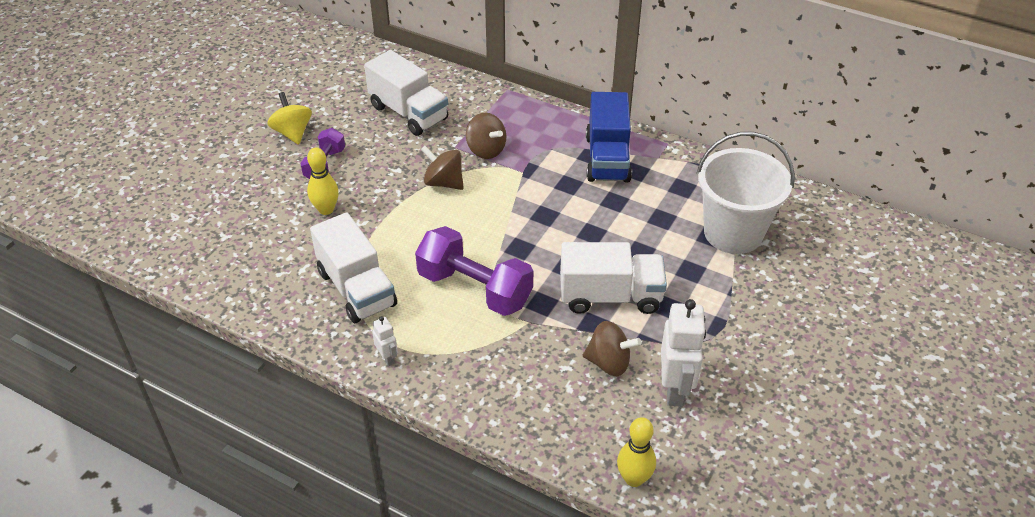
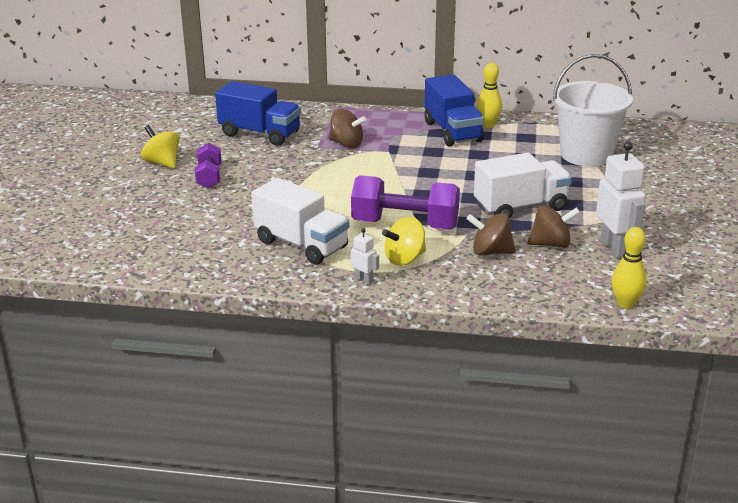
camera: 20 degrees left, 15 degrees down
(326, 209) = (233, 203): yellow bowling pin -> yellow bowling pin (488, 125)
(409, 113) = (260, 134): white truck -> blue truck
(443, 182) = (325, 169): brown spinning top -> brown spinning top (490, 252)
(445, 340) = (404, 259): none -> yellow spinning top

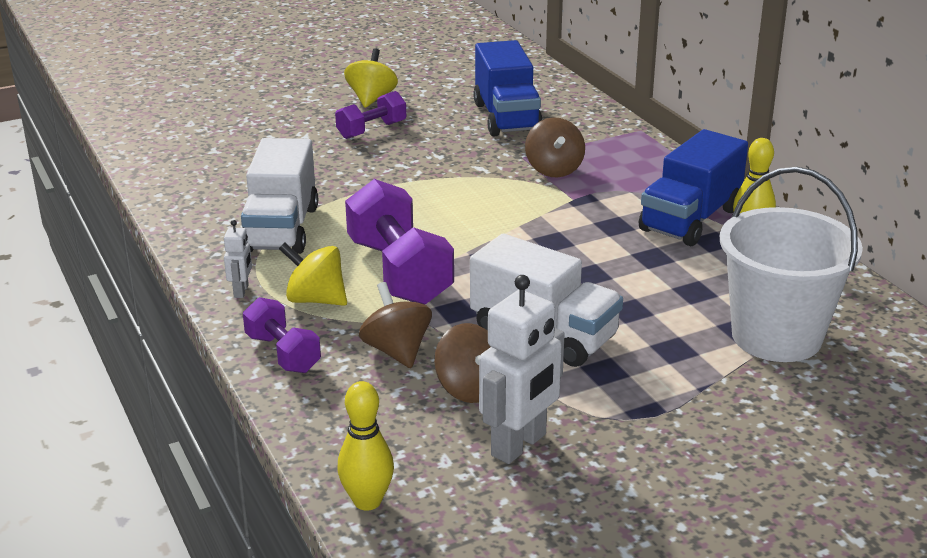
camera: 55 degrees right, 0 degrees up
(454, 286) = (283, 353): none -> purple dumbbell

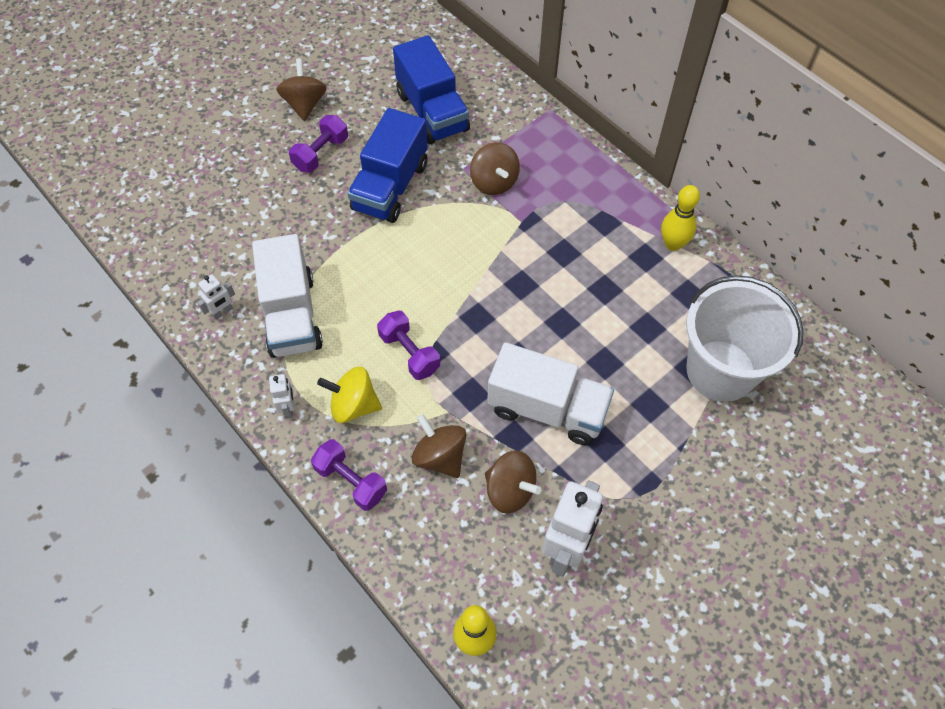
camera: 15 degrees left, 30 degrees up
(208, 217) = (222, 312): none -> white robot
(371, 99) = (305, 104): yellow spinning top -> brown spinning top
(399, 272) = (409, 353): purple dumbbell -> purple dumbbell, size x0.57
(690, 220) = (621, 231): blue truck -> blue truck (390, 187)

